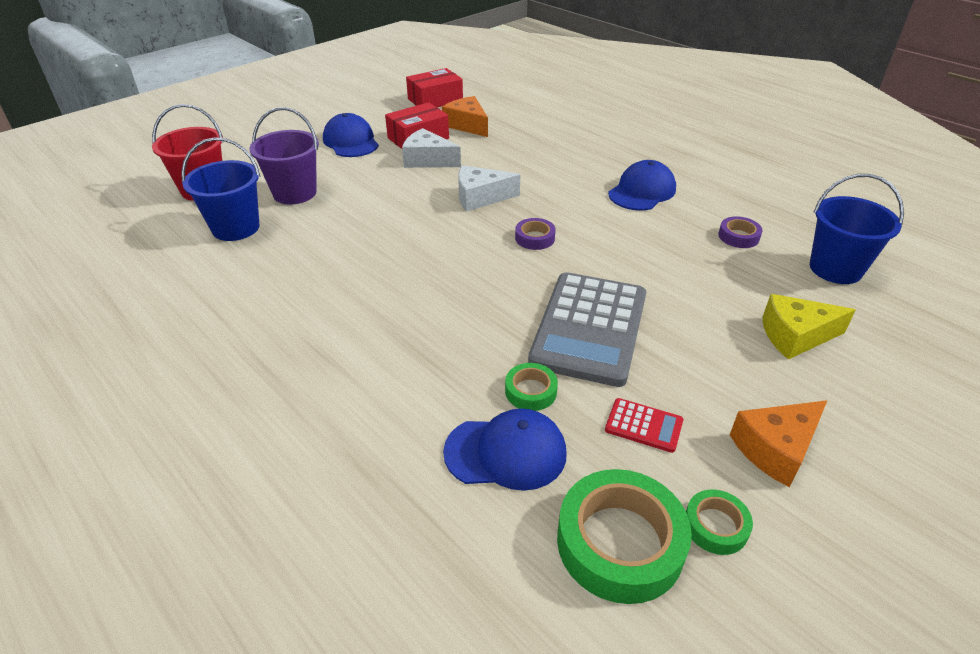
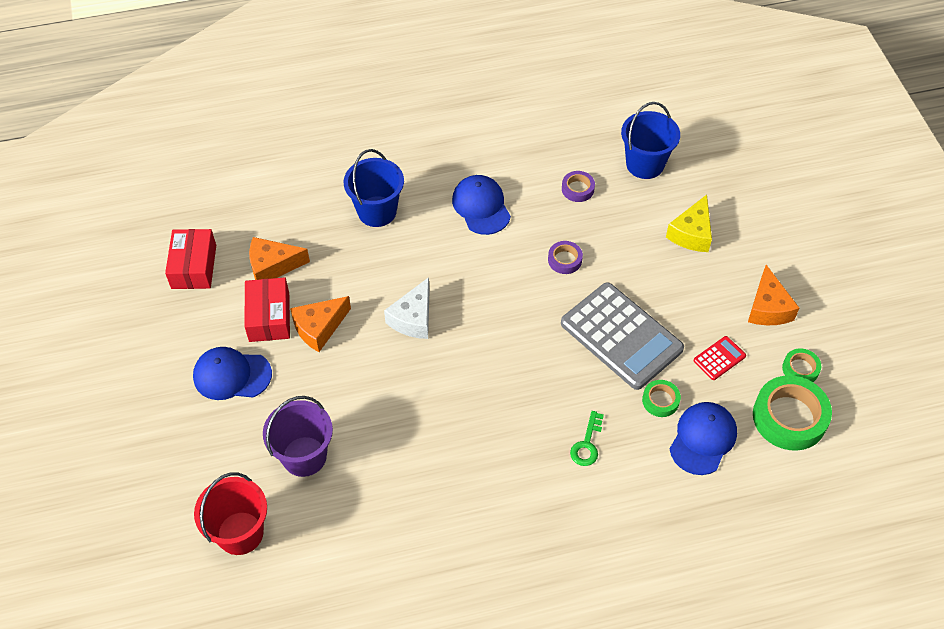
camera: 60 degrees left, 15 degrees up
(236, 228) = (336, 521): blue bucket -> blue bucket (377, 211)
(423, 350) = (587, 444): none -> green key
(428, 160) = (319, 328): white cheese -> orange cheese
(535, 238) = (498, 312): purple tape -> purple tape (564, 260)

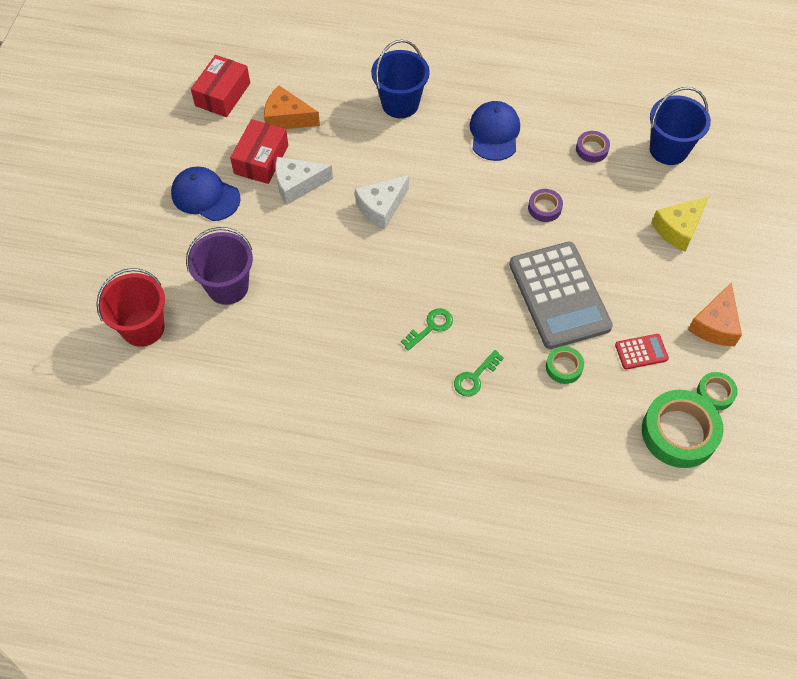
camera: 25 degrees right, 5 degrees up
(319, 328) = (297, 184): orange cheese -> white cheese
(521, 413) = (431, 327): none -> green key
(703, 439) = (584, 417): blue cap -> none

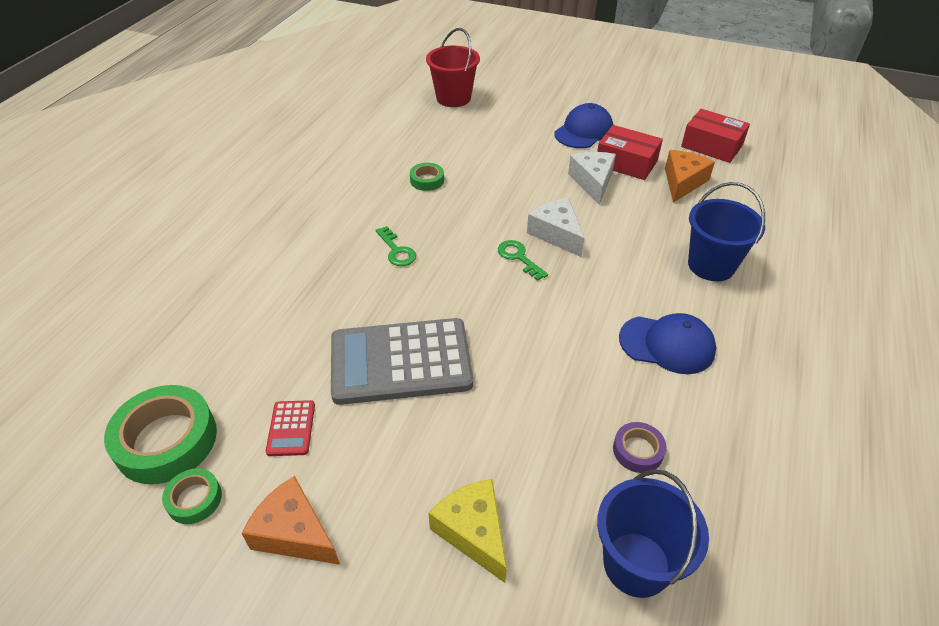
camera: 100 degrees right, 15 degrees down
(227, 286) = (481, 137): purple bucket -> none
(475, 377) = (325, 273): green key -> green key (518, 257)
(544, 208) = (536, 373): purple tape -> none
(564, 367) = (305, 347): green tape -> green tape (427, 180)

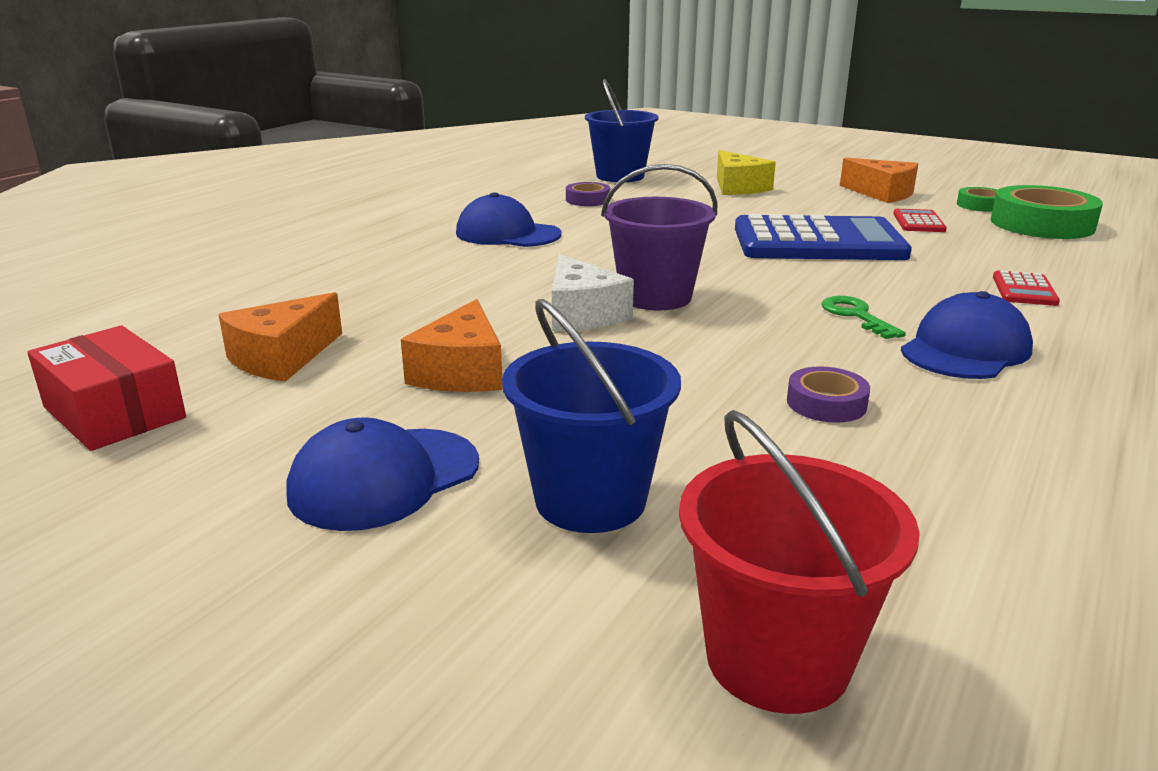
camera: 170 degrees left, 20 degrees down
(273, 296) = (1024, 290): none -> red calculator
(347, 225) = (965, 349): none -> blue cap
(401, 362) = (818, 242): grey calculator -> blue calculator
(427, 180) = (826, 403): green tape -> purple tape
(518, 257) = (655, 297): green key -> purple bucket
(592, 182) = (462, 372): white cheese -> orange cheese
(626, 163) = (355, 397): red box -> none
(711, 265) = (378, 273): blue bucket -> blue bucket (590, 500)

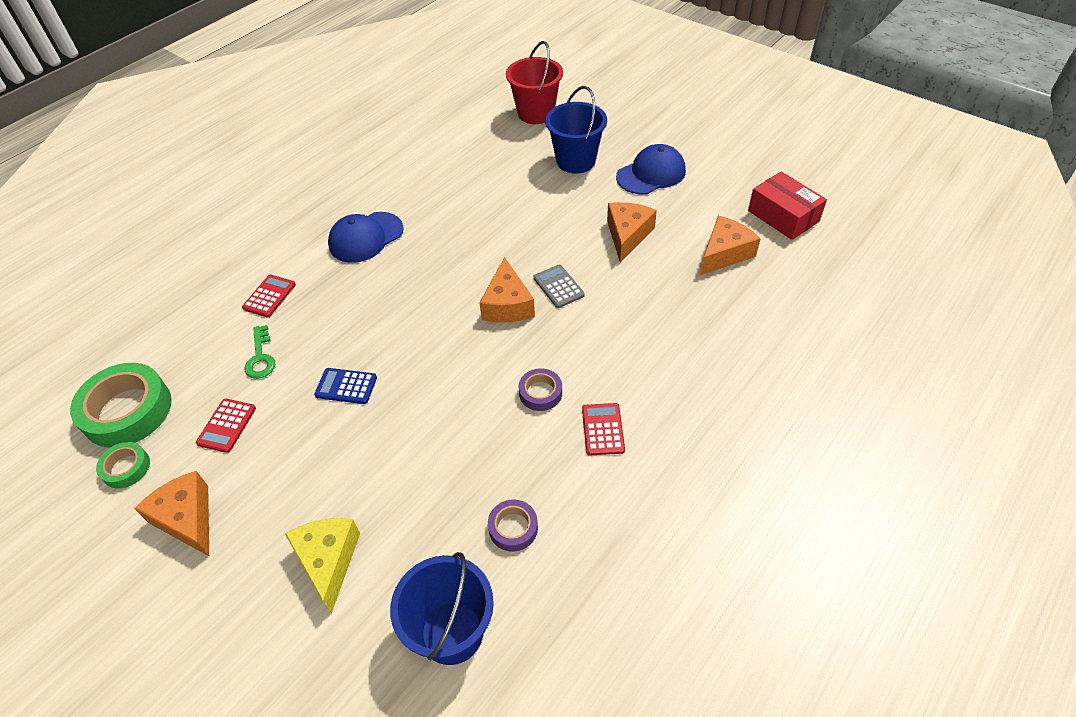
camera: 170 degrees left, 25 degrees up
(507, 234) = (603, 429): blue cap -> red calculator
(582, 314) = (558, 287): white cheese -> grey calculator
(655, 297) = (507, 304): purple bucket -> orange cheese
(818, 242) = (346, 386): blue calculator -> blue calculator, size x0.42
(826, 403) = (463, 203): purple tape -> purple tape (540, 393)
(856, 316) = (397, 273): green key -> green key (260, 357)

